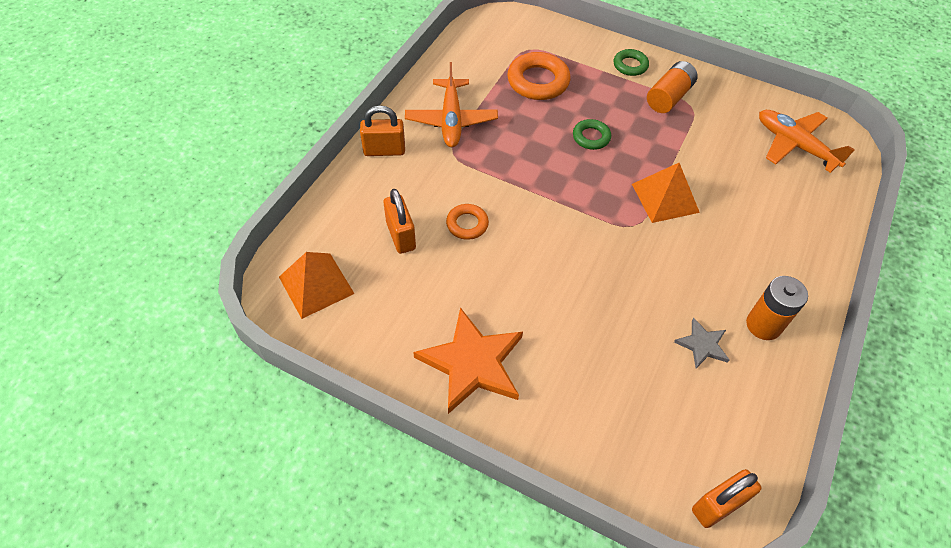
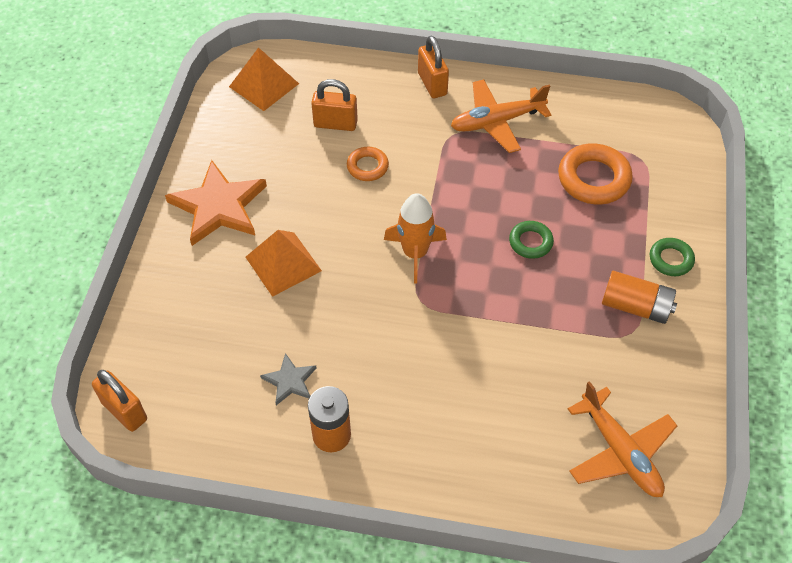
camera: 75 degrees right, 0 degrees up
(401, 236) = (335, 124): orange padlock -> orange padlock turned 45 degrees clockwise
(580, 215) = (415, 253): none -> orange rocket
(665, 198) = (471, 324): orange pyramid -> orange pyramid (283, 263)
(794, 145) = (620, 452): orange plane -> orange plane turned 120 degrees clockwise

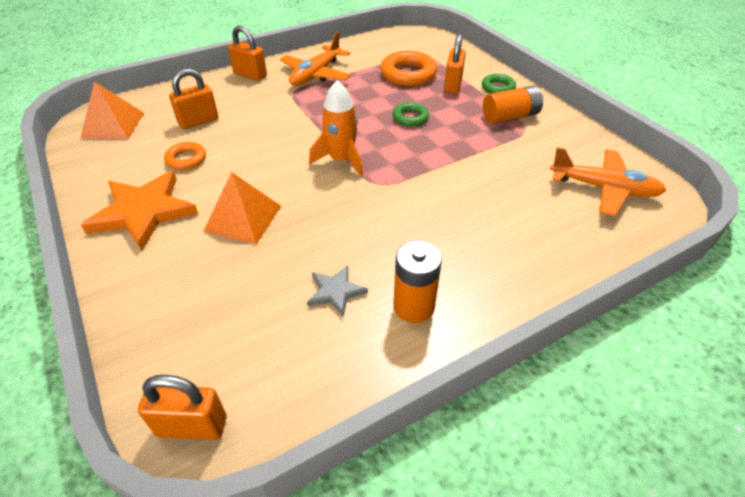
camera: 40 degrees left, 10 degrees down
(367, 167) = (250, 132): orange ring -> orange ring (186, 159)
(625, 225) = (453, 85): none -> orange padlock

